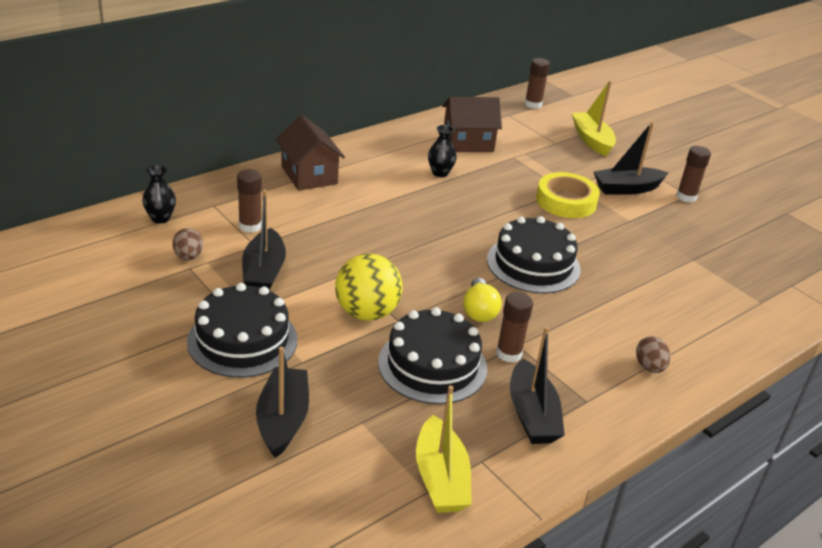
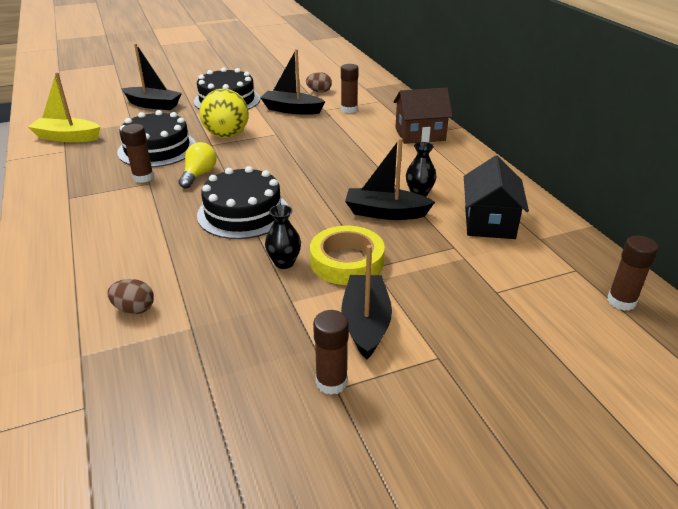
camera: 110 degrees right, 0 degrees up
(160, 218) = (367, 86): black vase -> black vase (284, 263)
(468, 142) = (489, 222): brown house -> black house
(479, 311) = (199, 175): yellow light bulb -> yellow light bulb turned 90 degrees clockwise
(532, 414) = (80, 174): black boat -> black boat (385, 213)
(592, 140) = (509, 332): yellow boat -> none
(649, 367) = (69, 237): brown egg -> brown egg (134, 309)

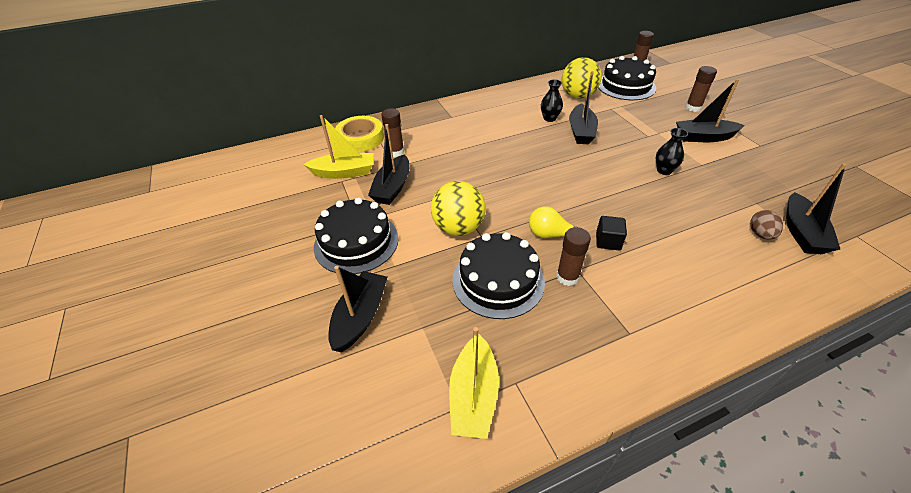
camera: 90 degrees left, 10 degrees up
(118, 349) = (801, 232): none -> black boat
(175, 203) = (608, 241): none -> black cube
(243, 213) = (608, 197): black cake -> black cake (626, 86)
(319, 91) = (344, 172): brown egg -> yellow boat
(331, 382) = (758, 147): brown glue stick -> brown glue stick (693, 108)
(347, 261) = (648, 145): yellow tape -> yellow tape (360, 138)
(420, 134) = (451, 116): brown house -> none
(489, 222) = (578, 96): black house -> yellow ball

